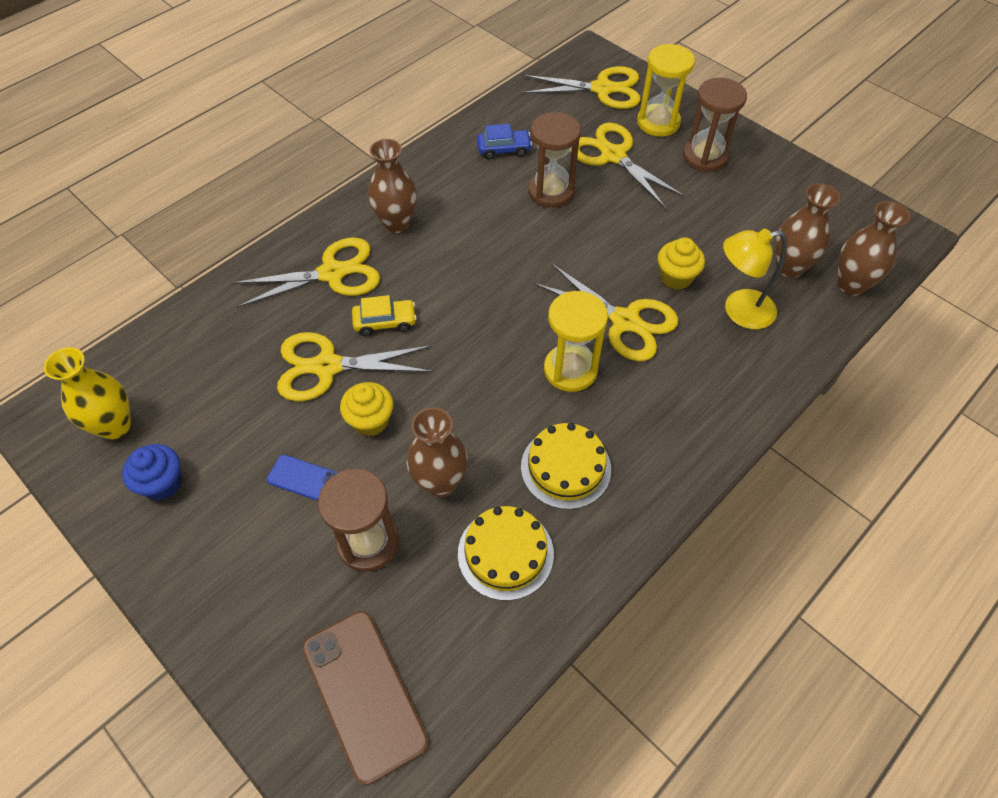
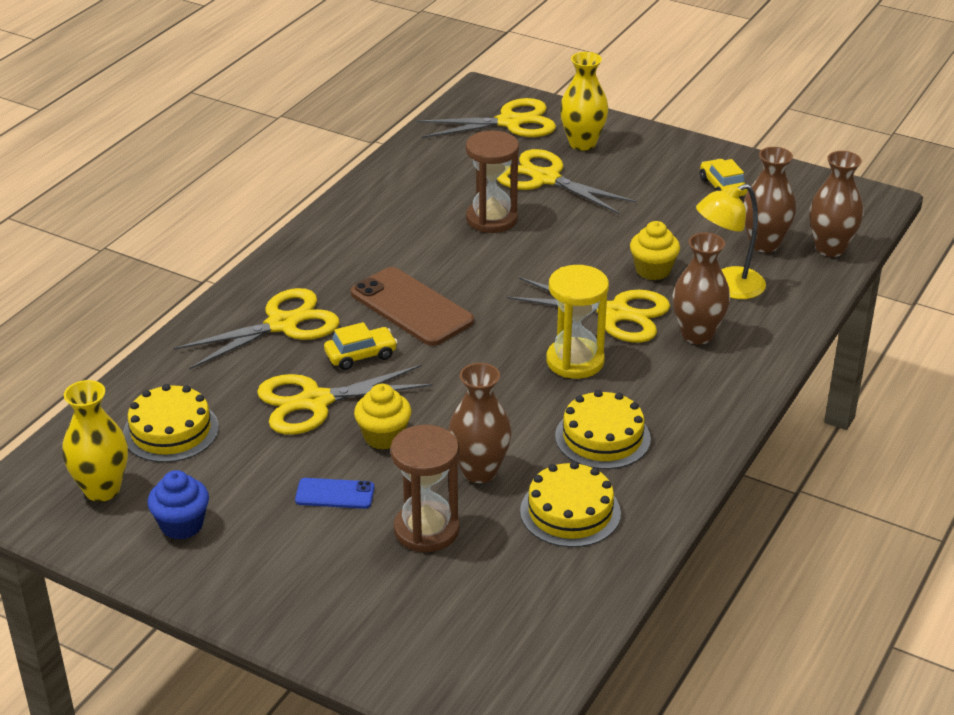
camera: 15 degrees left, 20 degrees down
(196, 372) = (171, 431): none -> yellow cake
(364, 694) = (475, 639): brown phone -> brown phone (411, 307)
(396, 223) = (333, 271): brown vase -> brown vase (697, 335)
(504, 149) = (424, 190): blue car -> none
(658, 122) = (582, 143): yellow hourglass -> yellow vase
(705, 157) = (643, 166): brown hourglass -> none
(770, 194) = (722, 187): none -> yellow car

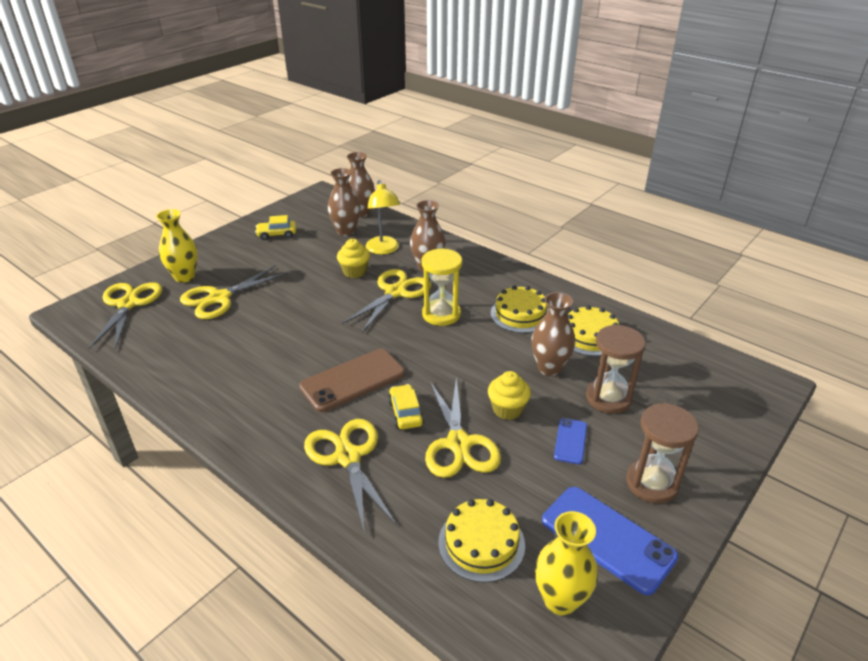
camera: 80 degrees left, 0 degrees up
(182, 525) = (607, 538): blue cupcake -> blue phone
(491, 219) = (256, 328): brown hourglass -> brown hourglass (652, 483)

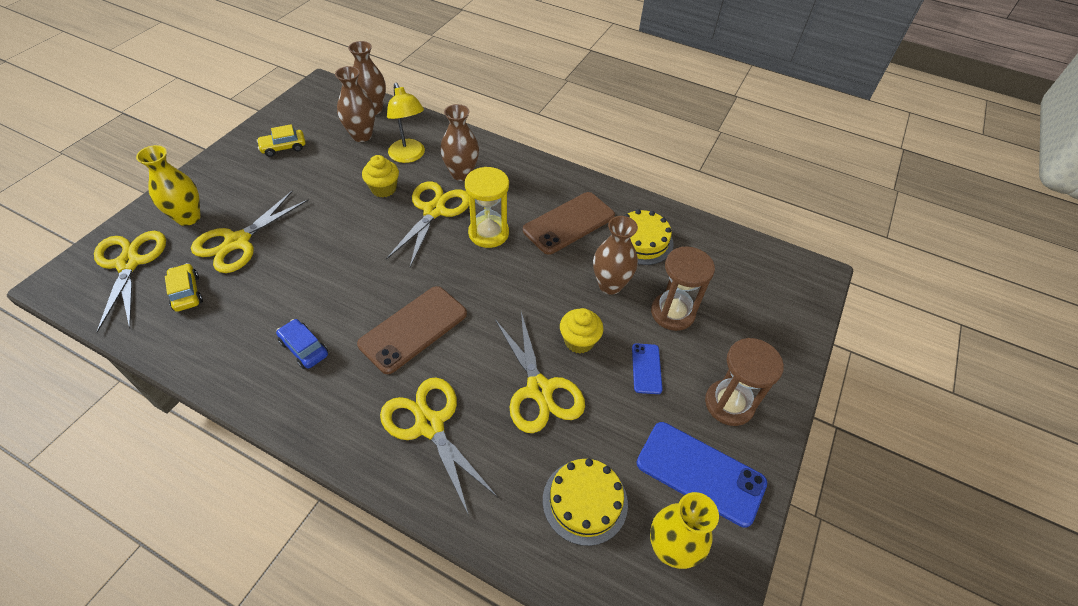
camera: 15 degrees left, 15 degrees up
(253, 382) = (304, 348): none -> blue car
(406, 413) = (478, 361): yellow car -> yellow car (186, 292)
(520, 314) = (569, 223): yellow cake -> brown phone

